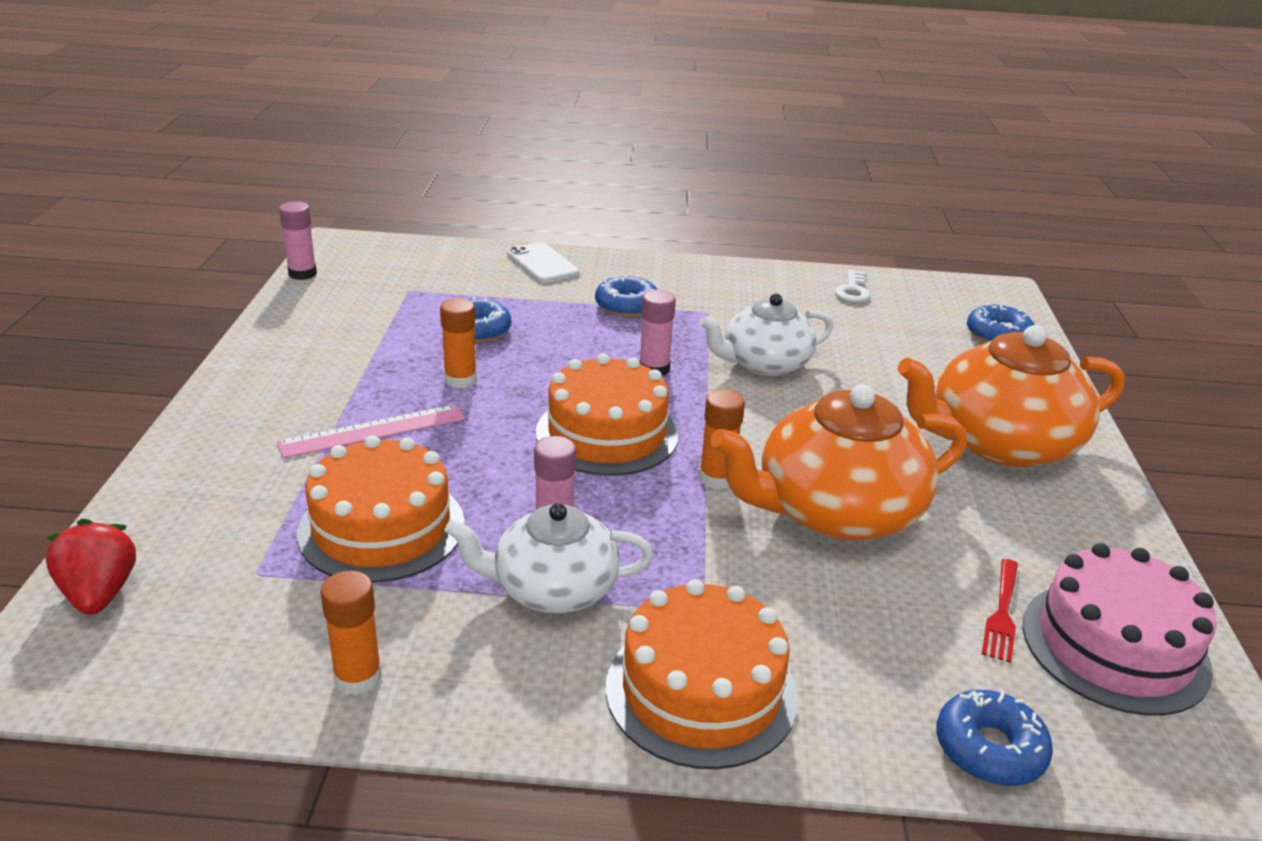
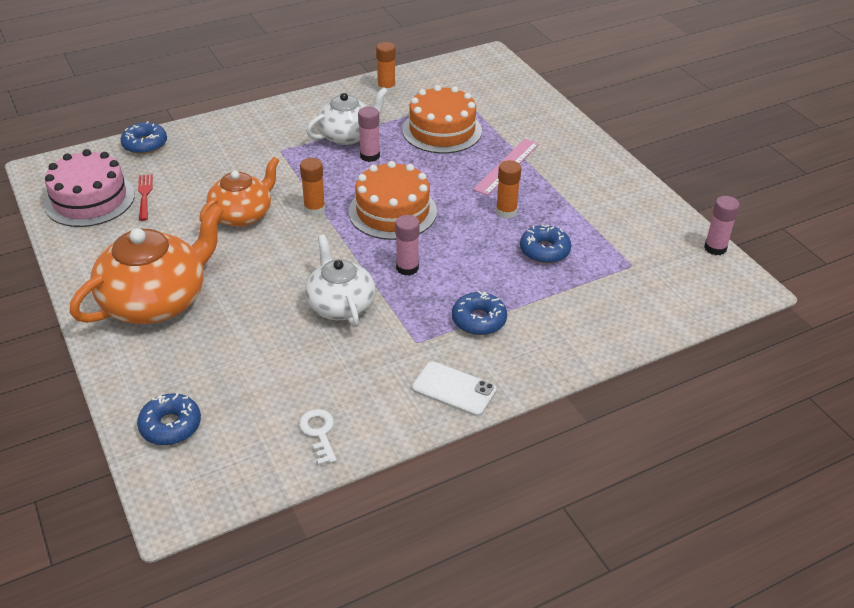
camera: 150 degrees right, 10 degrees up
(99, 594) = (506, 77): red strawberry -> none
(542, 263) = (588, 340): white phone -> white phone (454, 389)
(701, 691) = (262, 125): orange cake -> none
(764, 364) = (340, 305): white teapot -> white teapot turned 60 degrees counterclockwise
(835, 511) = (242, 215): orange teapot -> orange teapot, size x0.65

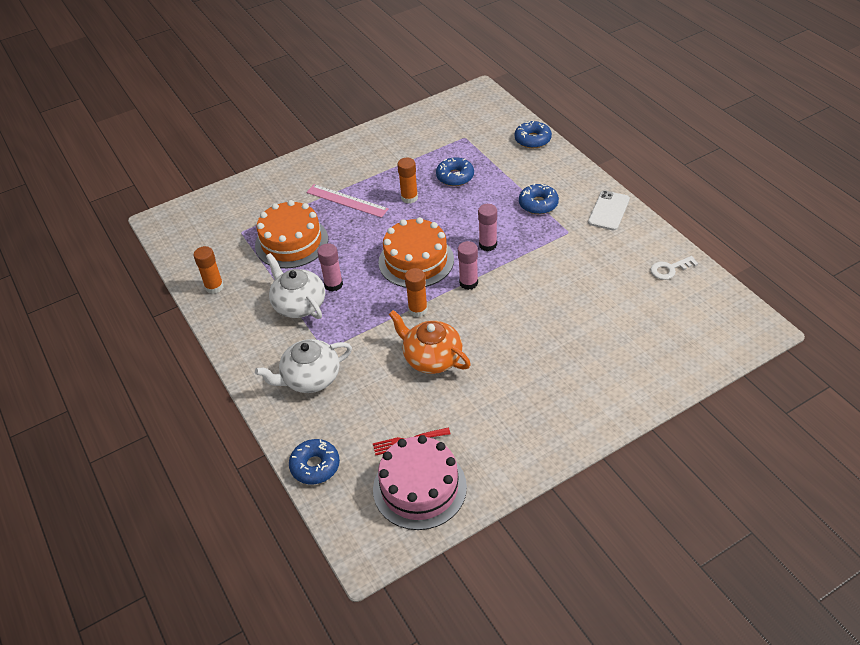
camera: 90 degrees left, 5 degrees up
(156, 300) = (560, 392): orange teapot -> none
(170, 426) = (692, 349): blue donut -> blue donut (532, 139)
(340, 305) = (538, 276): white teapot -> white teapot (310, 378)
(715, 248) = (440, 102): pink glue stick -> pink glue stick (468, 283)

